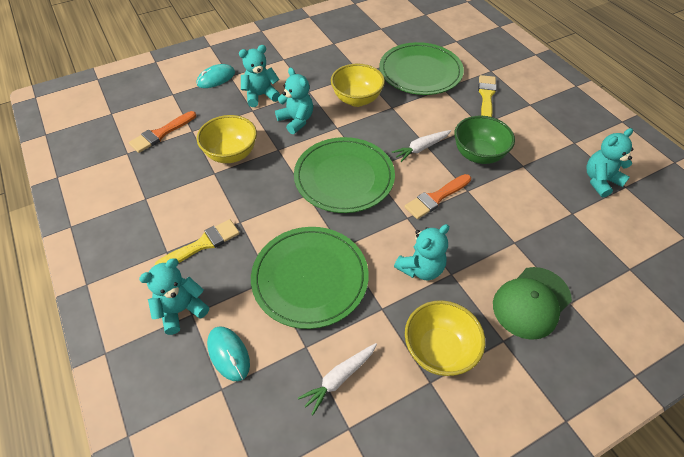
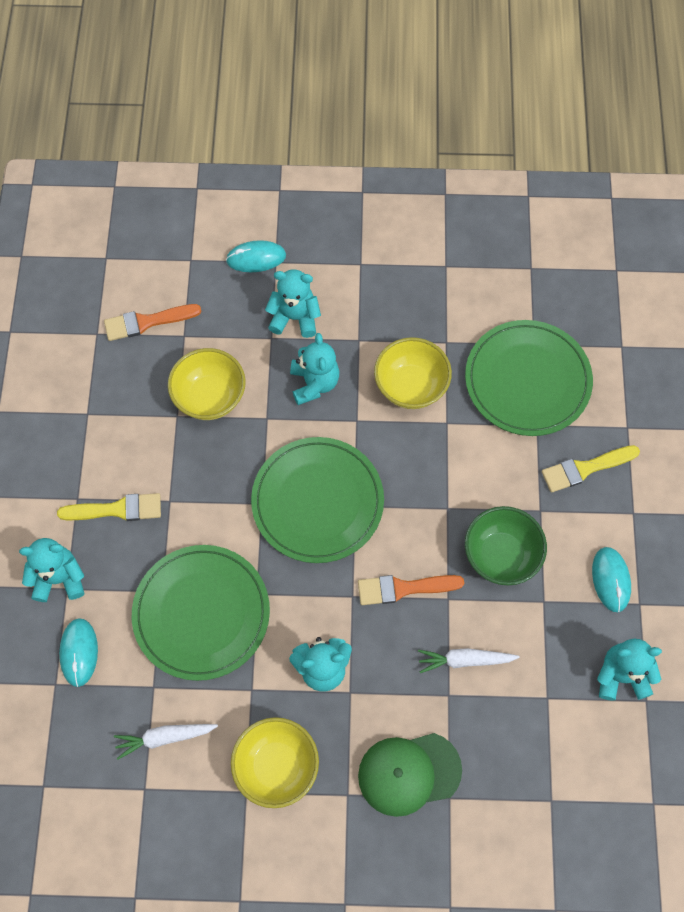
camera: 30 degrees right, 15 degrees up
(421, 148) = (437, 508): white carrot -> white carrot (464, 660)
(486, 96) = (585, 469): yellow brush -> yellow brush turned 150 degrees counterclockwise
(548, 138) = (611, 580): none -> turquoise mouse

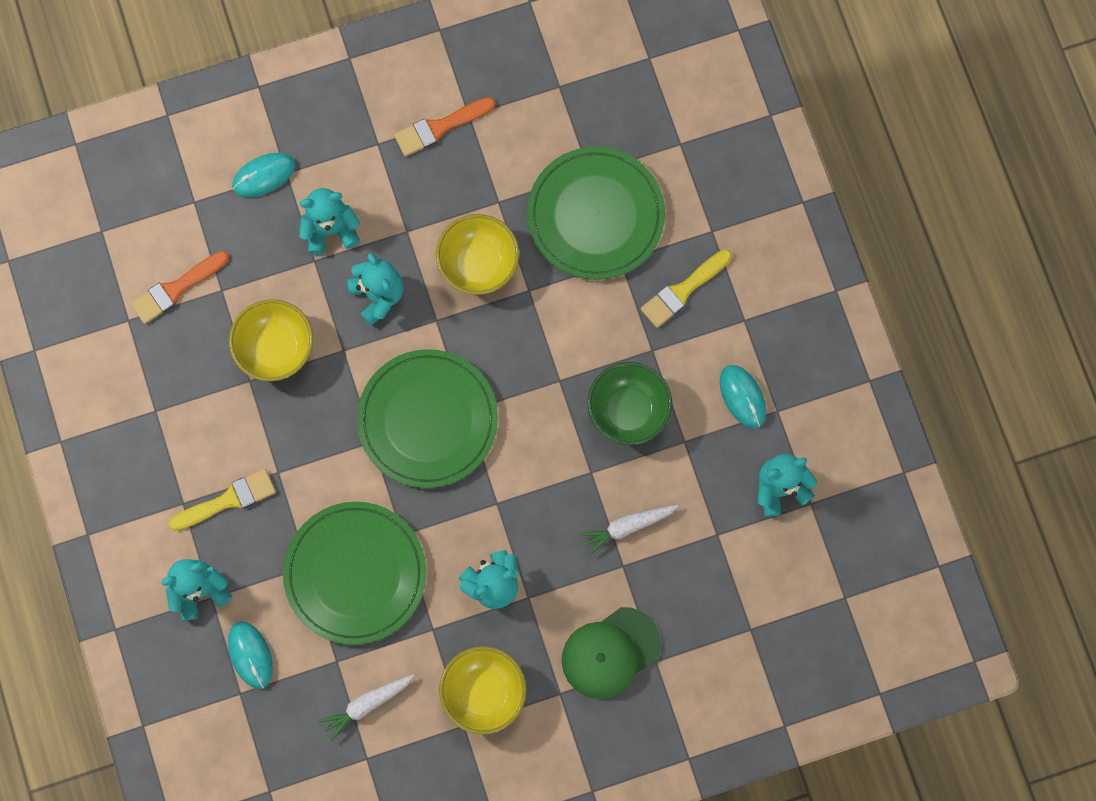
camera: 20 degrees left, 10 degrees up
(403, 588) = (544, 477): orange brush -> orange brush (440, 127)

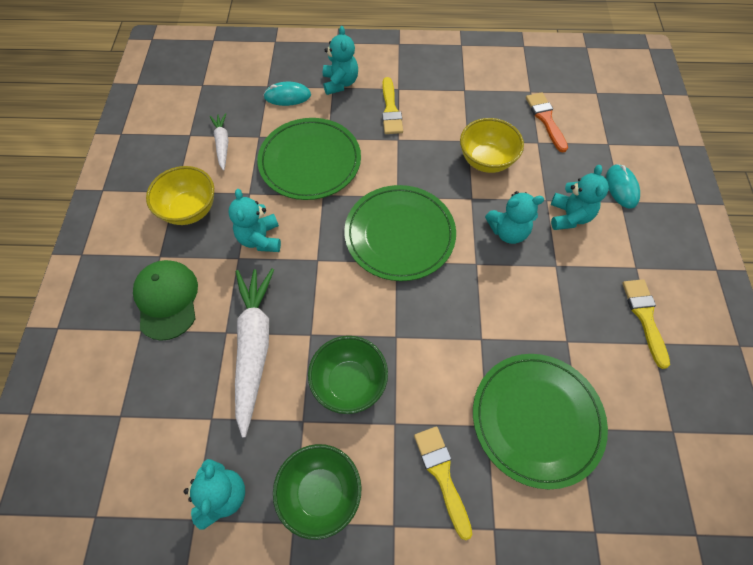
camera: 110 degrees right, 15 degrees down
(440, 127) = (644, 317): orange brush -> yellow brush
(478, 264) = (515, 308): yellow bowl -> none
(627, 527) = (254, 346): white carrot -> white carrot, size x1.92
(742, 396) = (321, 493): turquoise mouse -> green bowl

